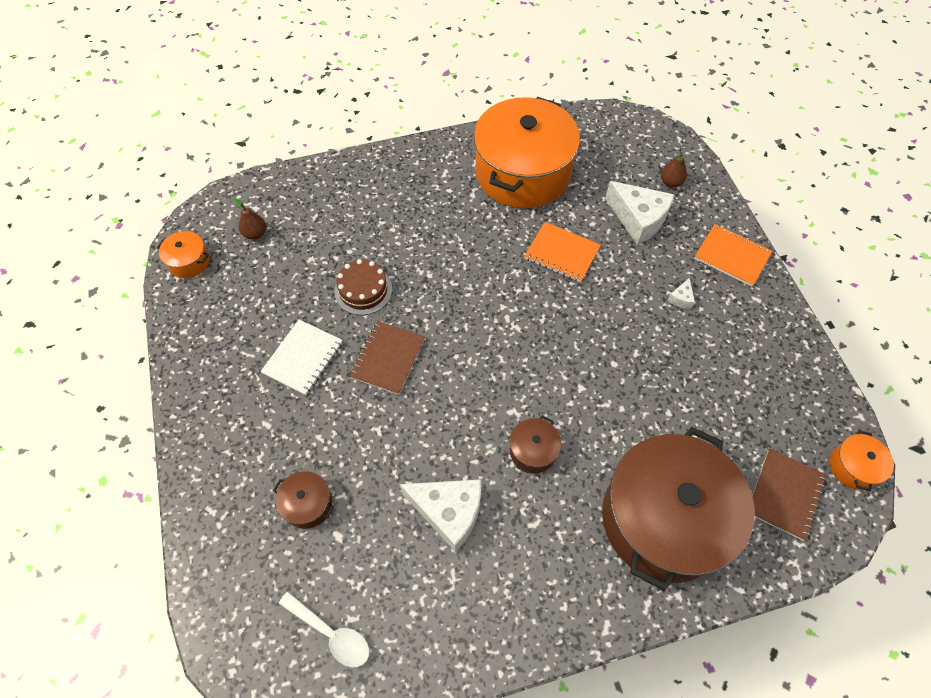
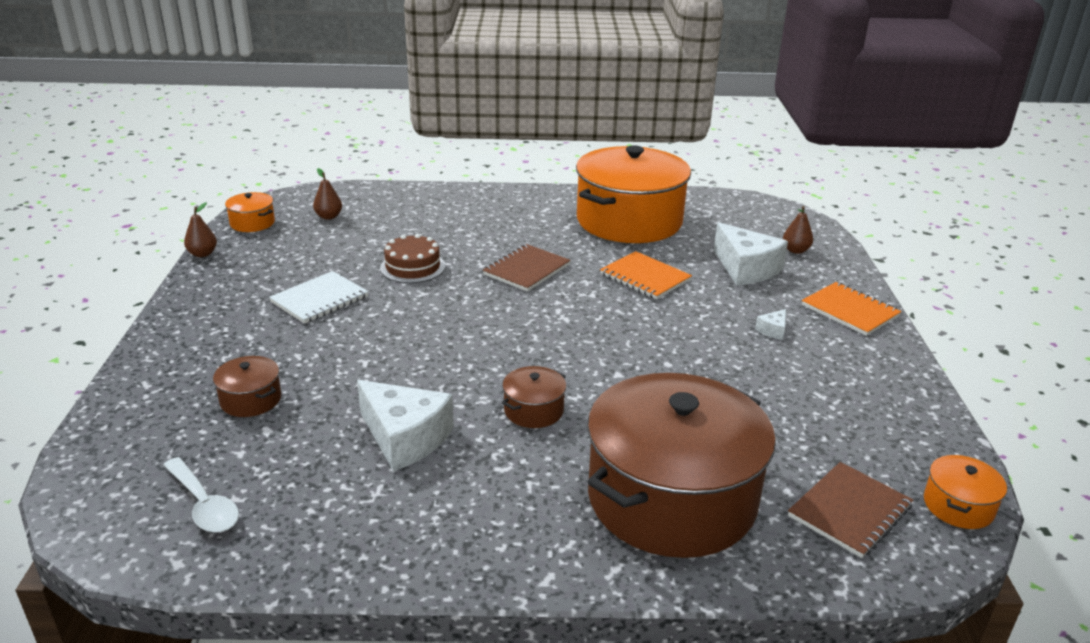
camera: 15 degrees right, 30 degrees down
(166, 321) = (202, 254): none -> brown pear
(388, 358) = (409, 315): brown notebook -> brown notebook (526, 270)

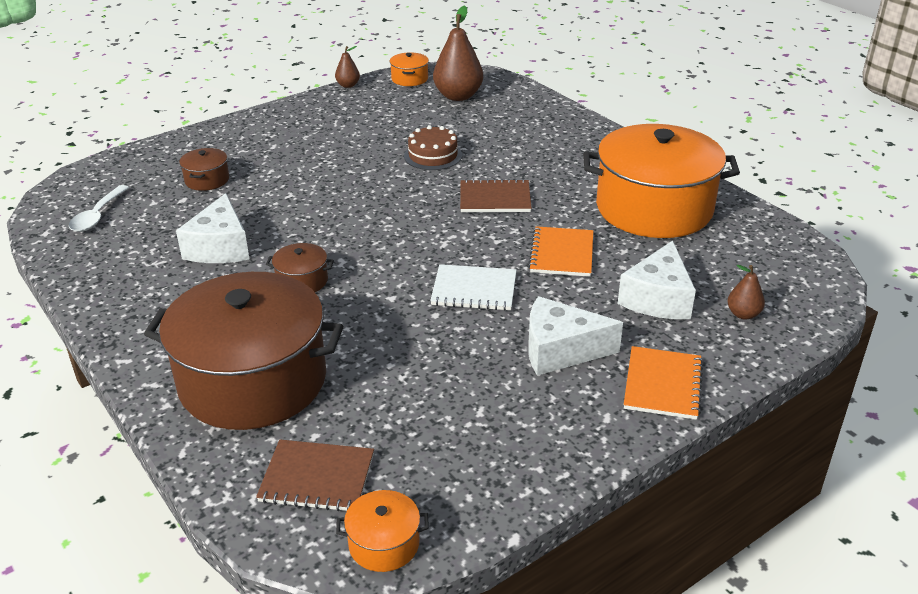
camera: 55 degrees right, 5 degrees up
(319, 299) = (344, 146): white notebook -> white notebook (474, 290)
(329, 216) = (458, 96): brown pear -> brown pear, size x1.99
(773, 330) = (560, 350): white cheese -> white cheese, size x2.34

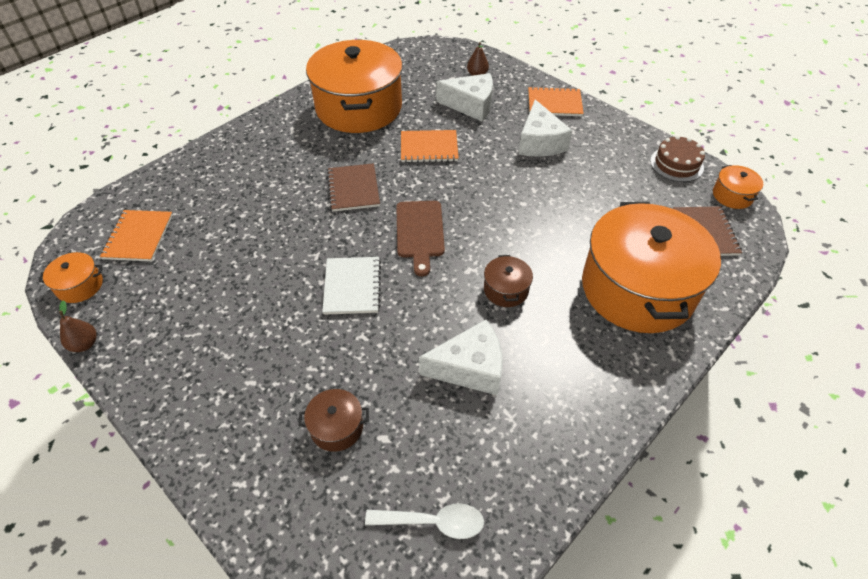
camera: 100 degrees left, 15 degrees up
(253, 381) = (637, 289): brown pot -> orange pot
(411, 235) = (420, 232): none -> brown cutting board
(433, 155) = (276, 238): brown cake -> brown cake (676, 164)
(458, 96) = (138, 237): brown pear -> orange notebook
(474, 290) = (487, 187): white notebook -> white notebook (352, 286)

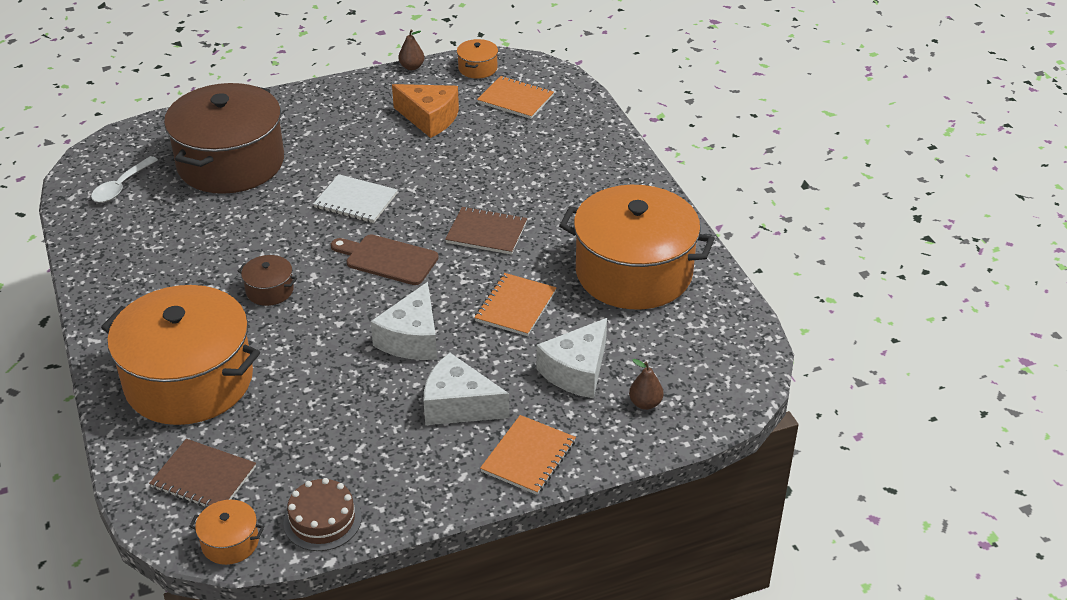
camera: 115 degrees right, 10 degrees down
(191, 287) = (429, 118): none -> orange cheese
(336, 427) = (230, 163): brown pot -> brown pot, size x2.50
(470, 368) = (214, 241): white cheese -> white cheese (412, 338)

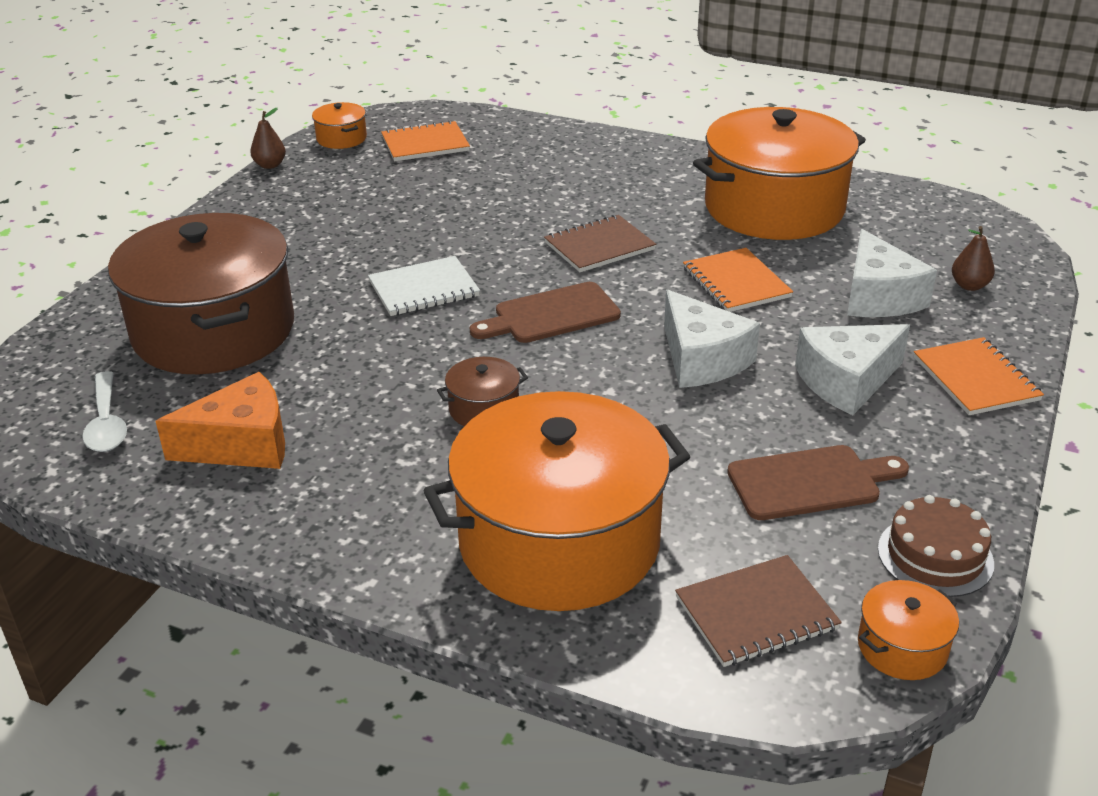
camera: 45 degrees left, 5 degrees down
(338, 441) = (810, 482): none -> brown cutting board
(429, 118) = (369, 193): orange cheese -> orange cheese (242, 444)

